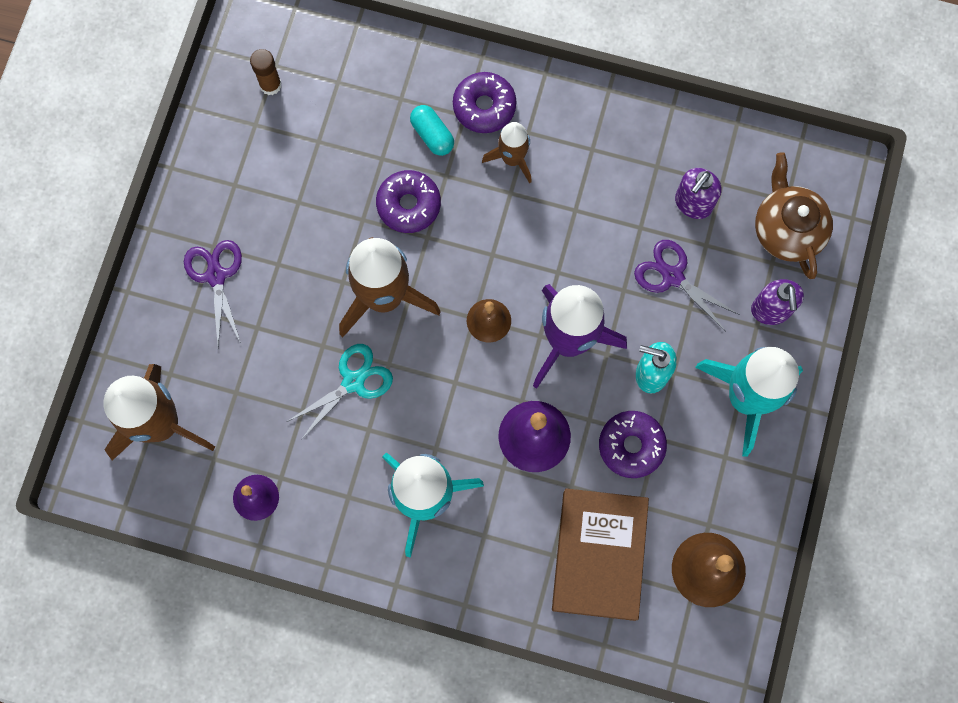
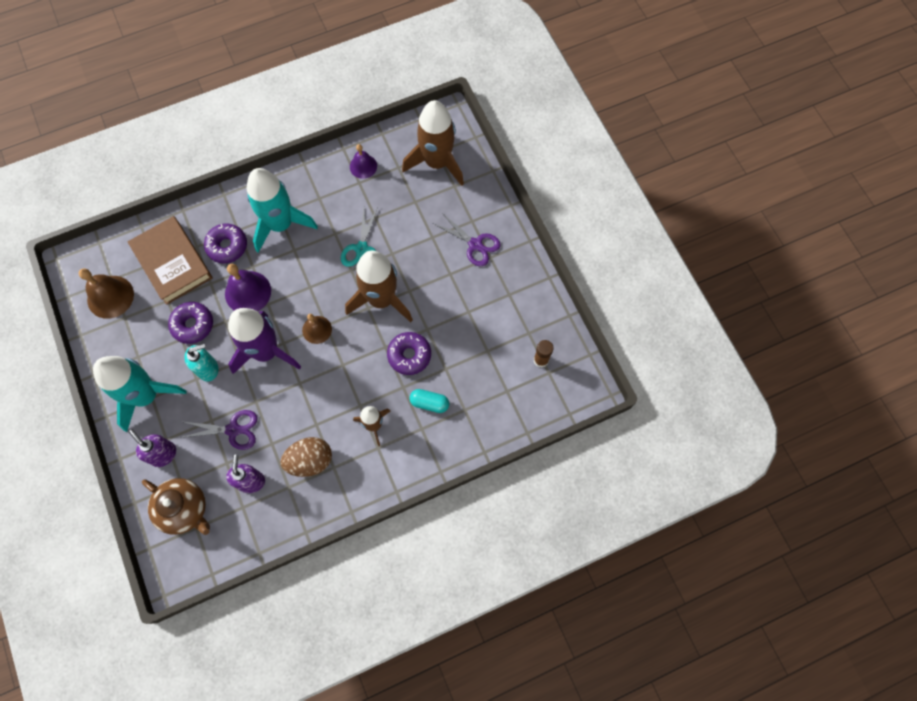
camera: 140 degrees right, 5 degrees down
(484, 106) = (414, 442): purple donut -> purple donut (227, 246)
(612, 175) = (310, 460): none -> brown egg

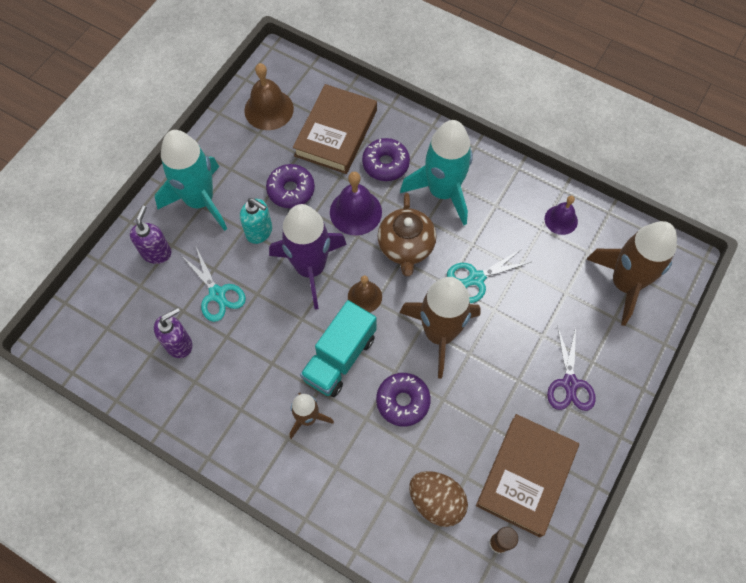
camera: 55 degrees right, 5 degrees down
(184, 509) = (117, 306): brown teapot -> brown teapot (406, 247)
(233, 430) = (217, 294): purple scissors -> turquoise scissors
(310, 460) = (233, 383): brown egg -> brown egg (436, 501)
(348, 376) = (339, 358): none -> turquoise truck
(429, 403) = (368, 457): turquoise capsule -> none
(513, 314) = (526, 476): none -> brown book

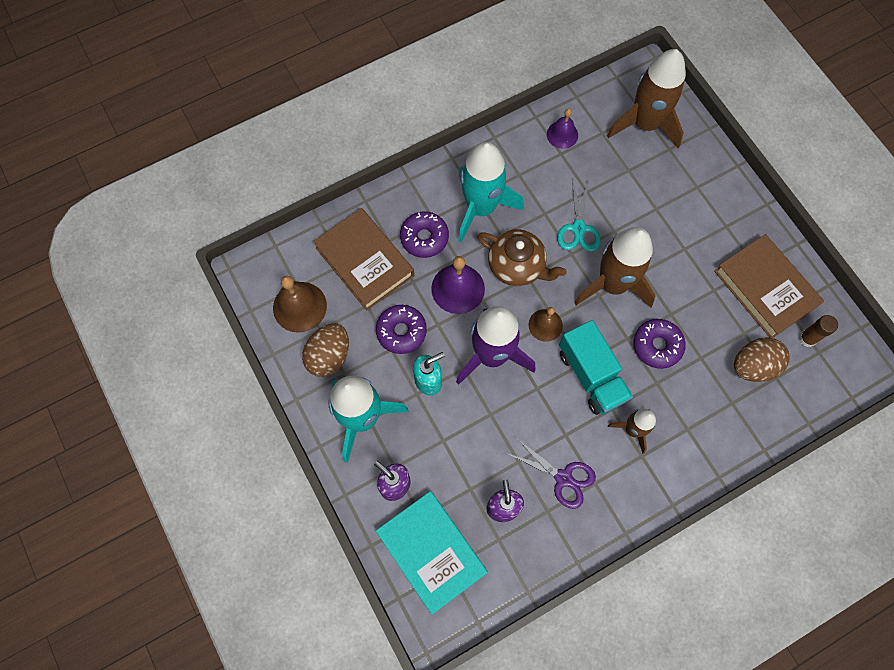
camera: 60 degrees left, 5 degrees up
(114, 308) = (431, 552): none -> turquoise book
(217, 294) = (471, 449): turquoise scissors -> none
(239, 151) = (329, 356): none -> brown egg
(570, 383) = (706, 213): purple scissors -> purple scissors (563, 478)

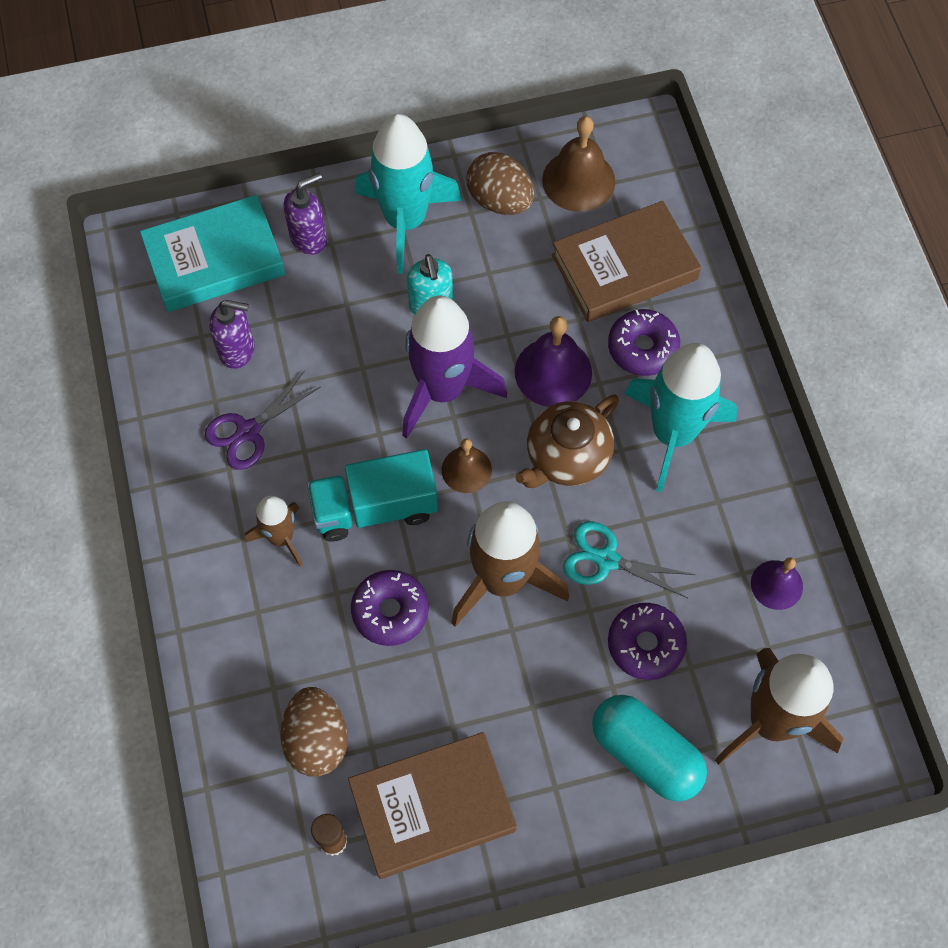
camera: 105 degrees right, 5 degrees down
(401, 331) = (509, 289): purple donut -> purple donut (645, 644)
(688, 183) = (645, 753): none -> turquoise capsule

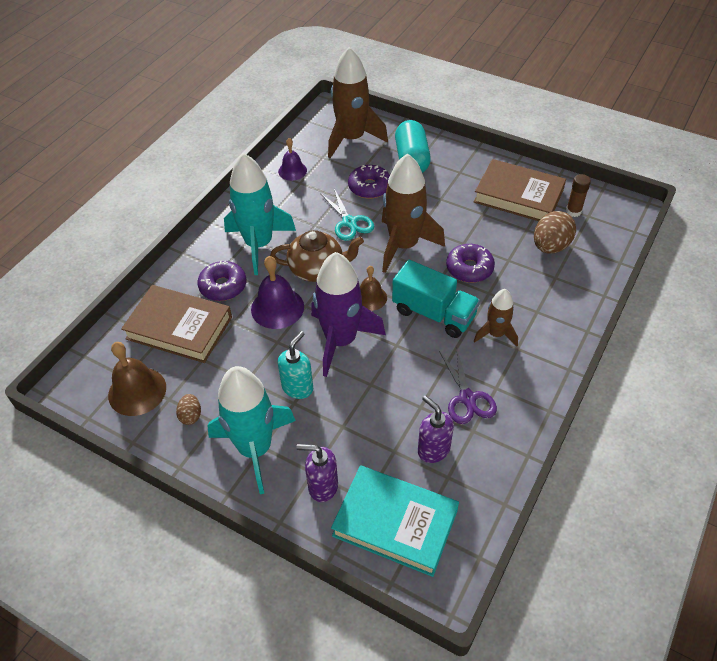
camera: 135 degrees left, 15 degrees down
(248, 431) = (467, 398): purple scissors -> purple scissors turned 75 degrees clockwise
(499, 200) = (191, 416): brown egg -> brown egg, size x0.53

